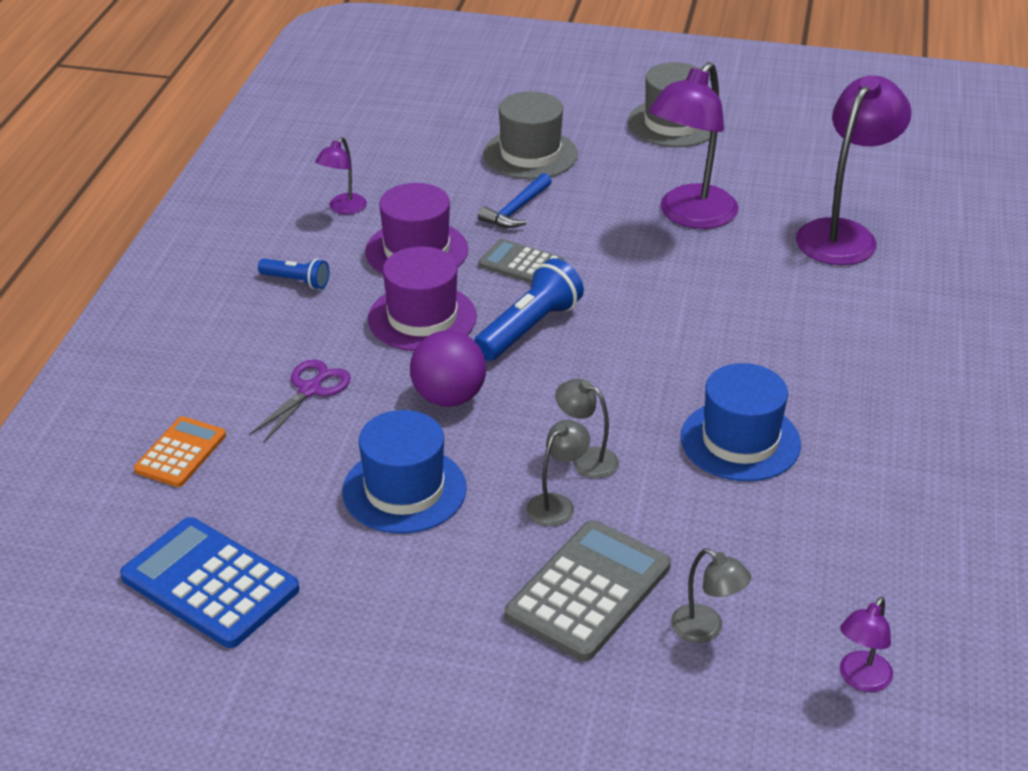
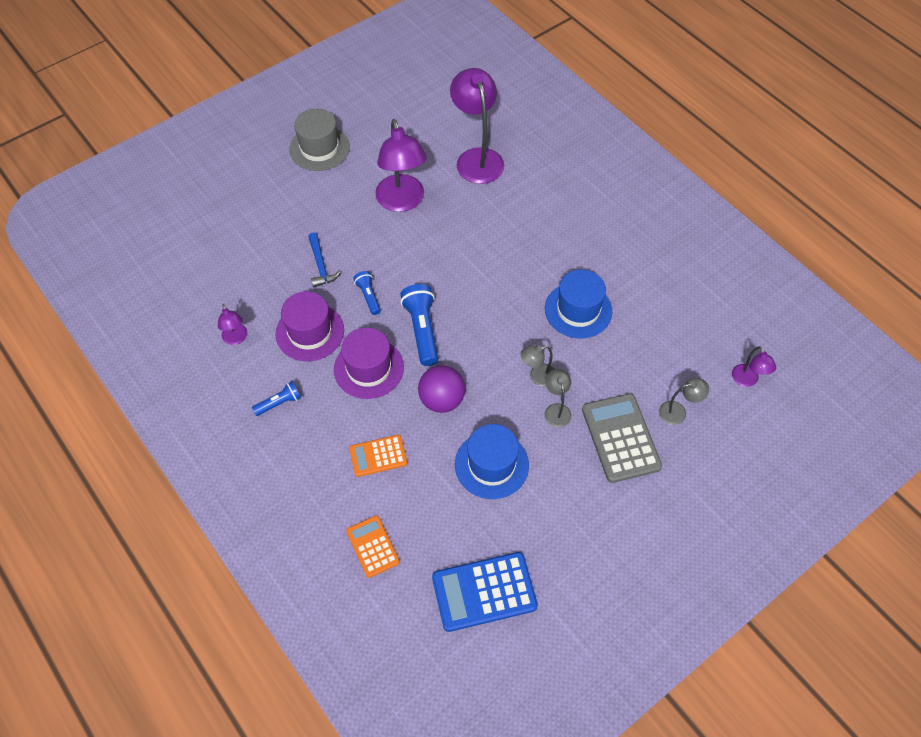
camera: 50 degrees left, 20 degrees up
(310, 390) = (378, 456): purple scissors -> orange calculator
(521, 264) = (368, 296): grey calculator -> blue flashlight
(530, 154) = (279, 224): grey hat -> none

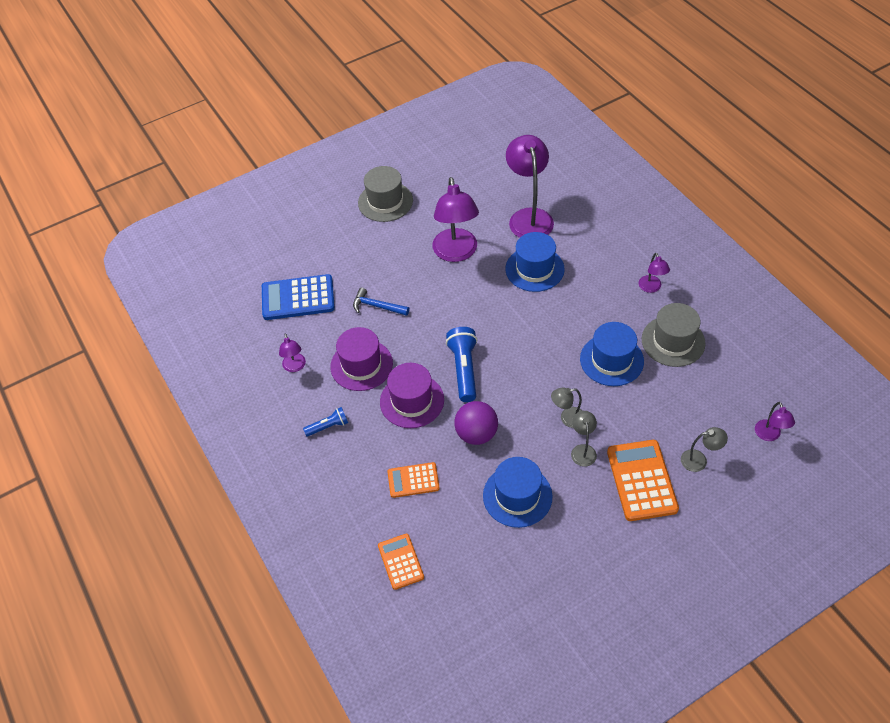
camera: 10 degrees right, 5 degrees down
(321, 265) = (377, 306): blue hammer -> blue hammer turned 120 degrees clockwise
(368, 296) = (417, 336): blue flashlight -> none
(484, 591) = (500, 611): blue calculator -> blue calculator (298, 298)
(488, 215) = (534, 269): none -> blue hat
(613, 229) = (651, 288): none -> purple lamp
(620, 438) = (642, 480): grey calculator -> orange calculator
(640, 286) = (673, 341): none -> grey hat

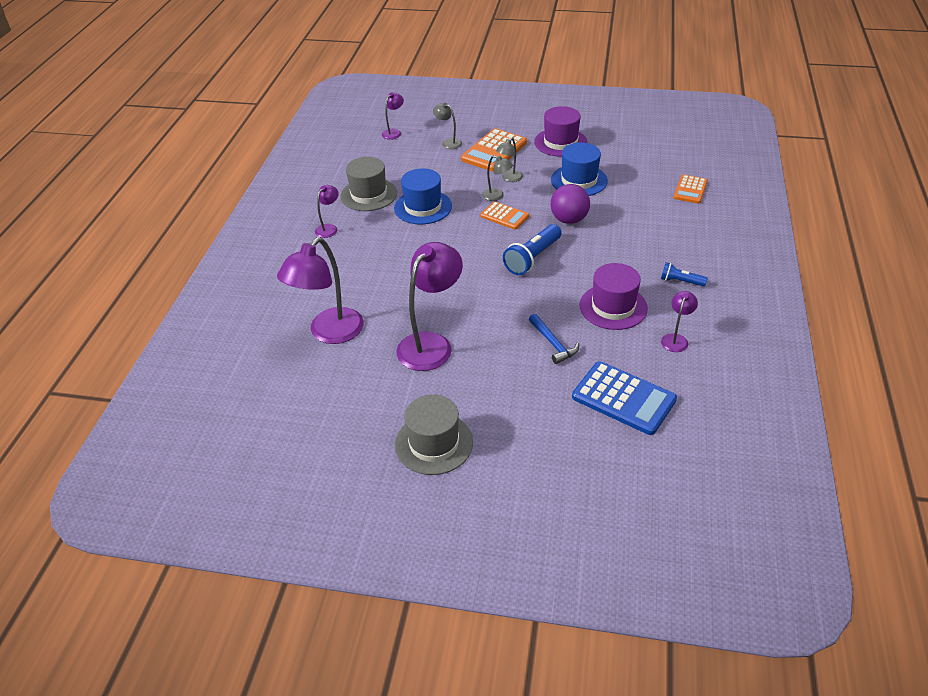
camera: 140 degrees left, 10 degrees down
(412, 401) = (595, 261): purple hat -> purple hat (560, 142)
(413, 480) = (642, 220): orange calculator -> orange calculator (504, 216)
(534, 269) = (387, 290): blue hat -> none

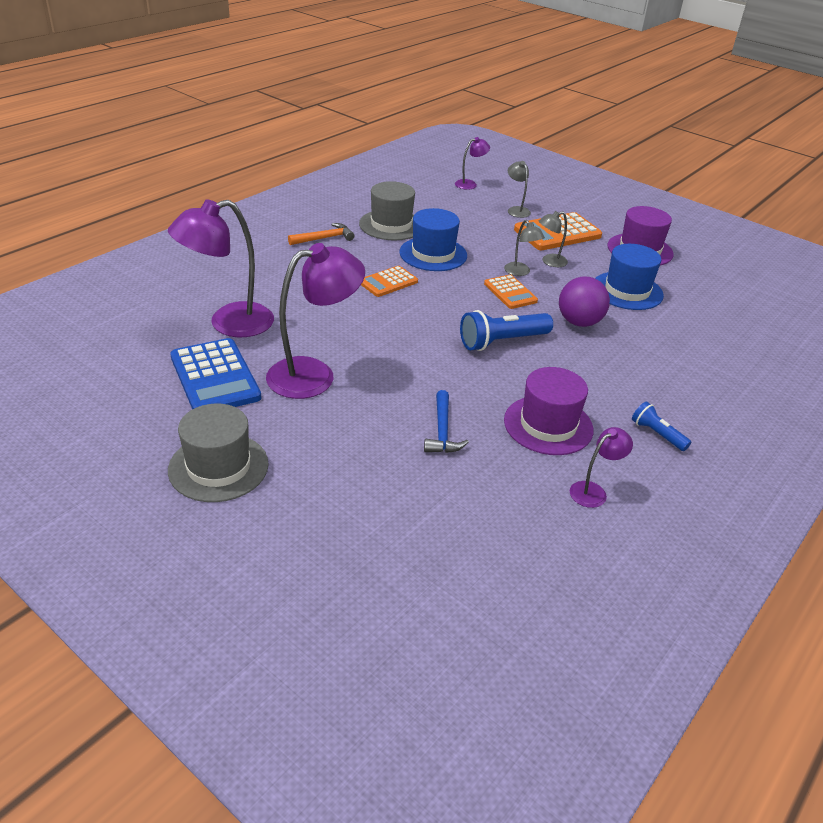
camera: 25 degrees right, 5 degrees down
(329, 228) = (324, 238): purple lamp -> orange hammer
(623, 398) = (468, 524): blue calculator -> blue calculator (215, 377)
(690, 190) = (757, 348): orange calculator -> orange calculator (388, 282)

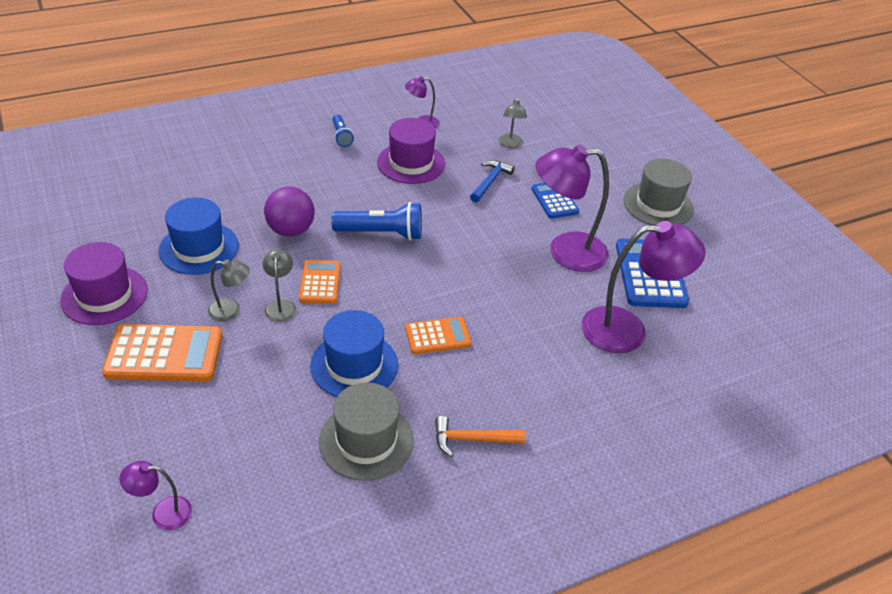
camera: 155 degrees left, 5 degrees up
(353, 430) = (554, 200): none -> blue calculator
(516, 210) = (164, 419): grey lamp -> grey lamp (510, 144)

